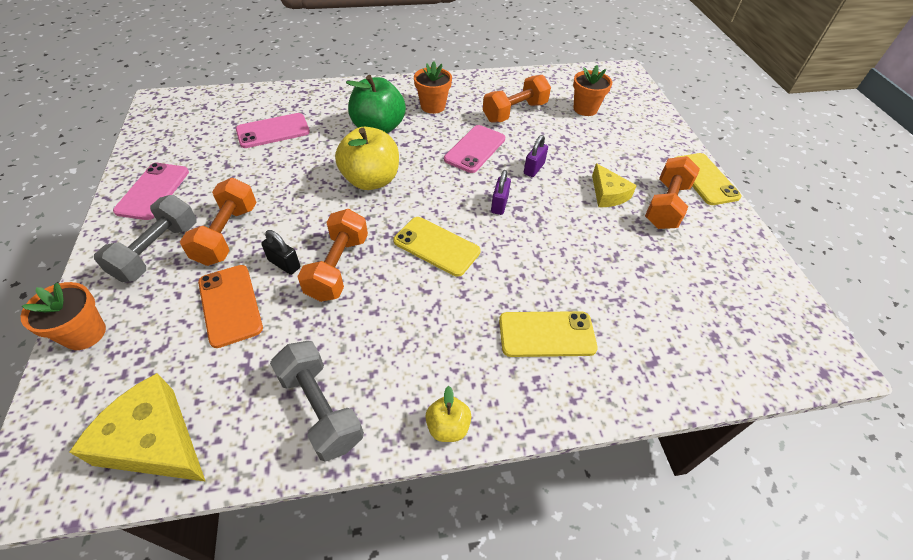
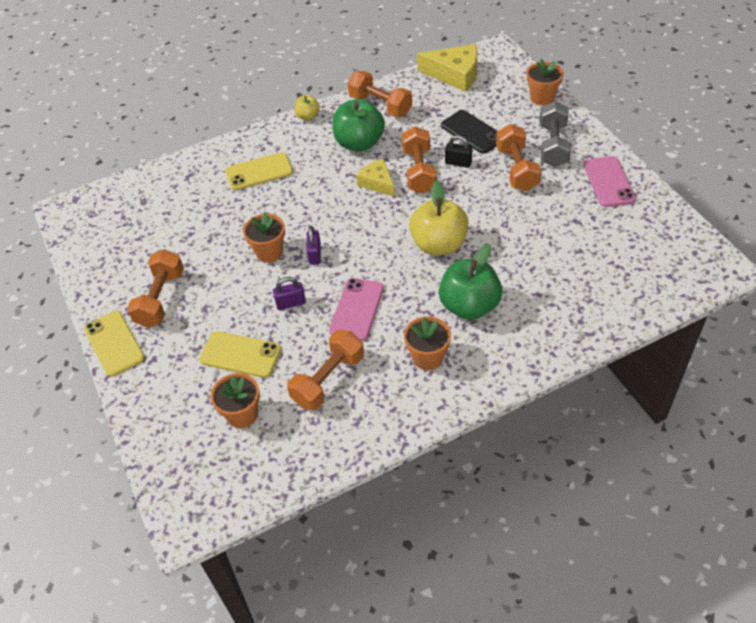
camera: 170 degrees right, 0 degrees up
(230, 305) = (472, 132): orange phone -> black phone
(273, 131) = (570, 268): pink phone -> none
(321, 408) = (380, 105): grey dumbbell -> orange dumbbell
(390, 339) = (359, 143): none -> green apple
(436, 246) = (354, 205): yellow phone -> yellow phone (240, 354)
(534, 168) = (291, 303): purple padlock -> purple padlock turned 60 degrees clockwise
(548, 220) = (269, 252): none -> orange flower pot
(608, 194) = (215, 295): yellow cheese -> yellow cheese (377, 183)

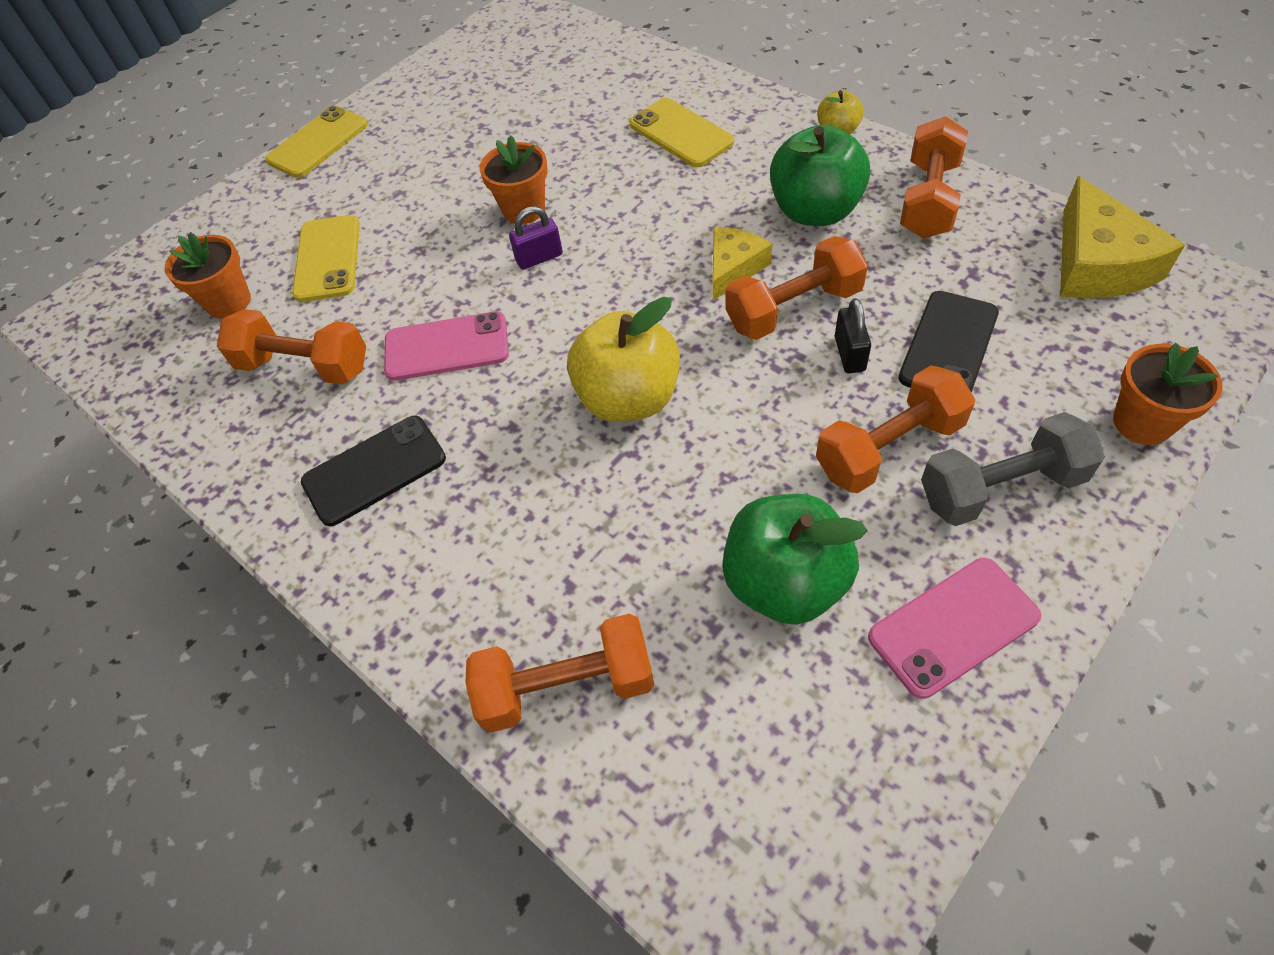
camera: 70 degrees right, 5 degrees up
(161, 299) = (401, 148): orange dumbbell -> orange dumbbell (566, 686)
(291, 303) = (434, 270): purple padlock -> none
(428, 357) = (374, 470): orange flower pot -> black phone
(469, 306) = (502, 489): green apple -> green apple (785, 582)

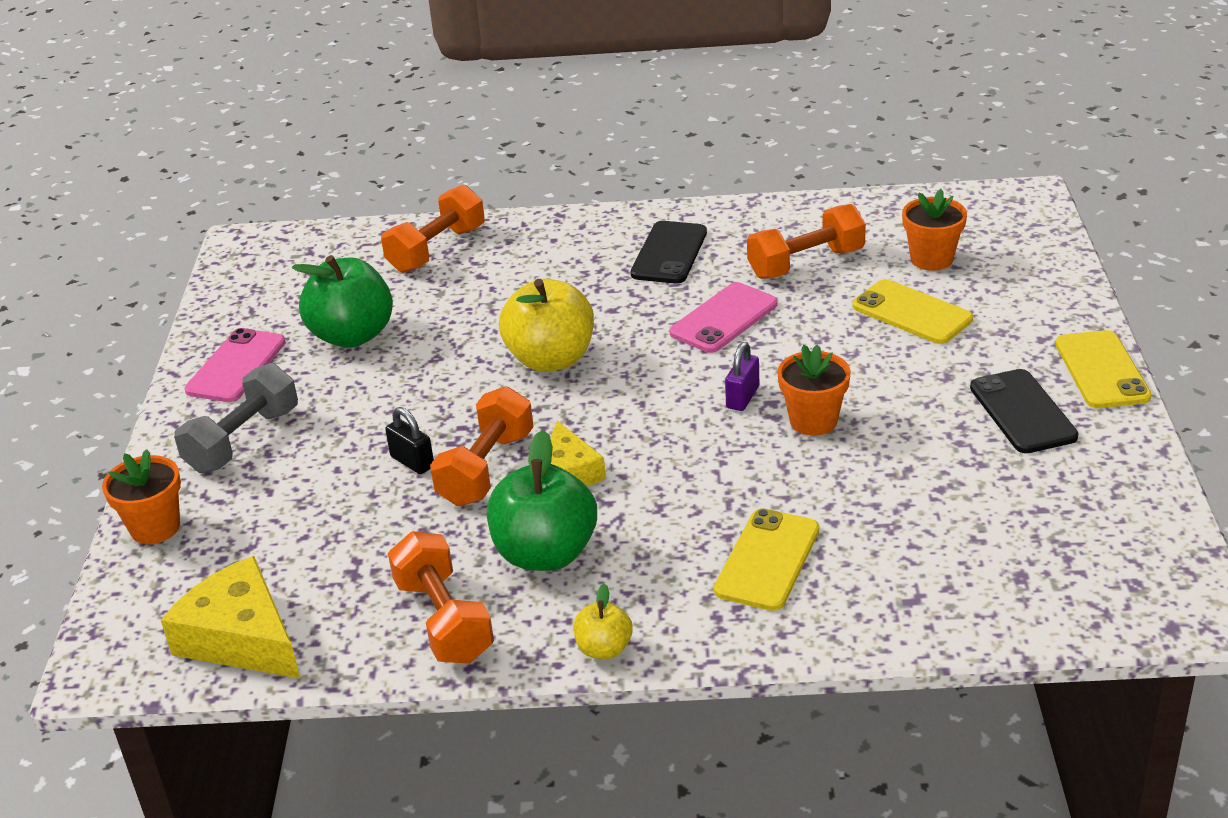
camera: 135 degrees right, 20 degrees down
(681, 133) = (767, 560): yellow phone -> yellow phone turned 75 degrees counterclockwise
(889, 448) = (337, 423): orange dumbbell -> none
(949, 345) = (336, 506): black phone -> black phone (1022, 412)

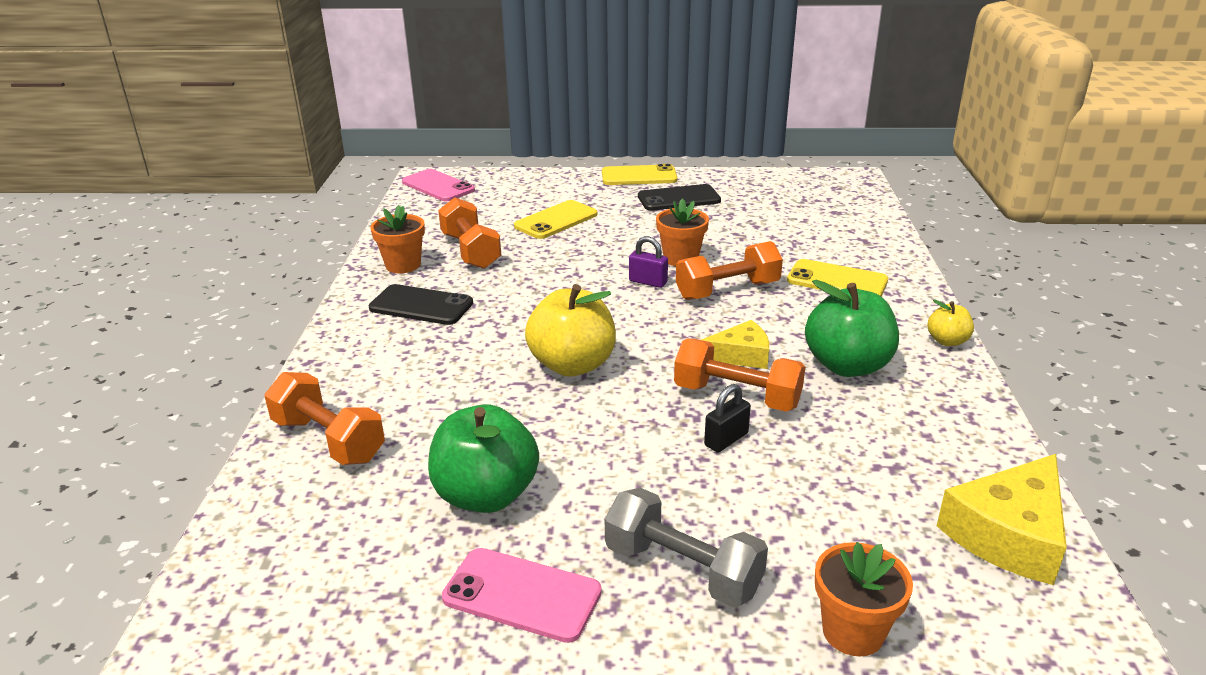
camera: 90 degrees left, 5 degrees down
(444, 620) = (941, 412): orange dumbbell -> orange dumbbell (727, 290)
(724, 319) = (537, 285): pink phone -> pink phone (438, 186)
(931, 259) = (489, 210): orange flower pot -> orange flower pot (403, 265)

